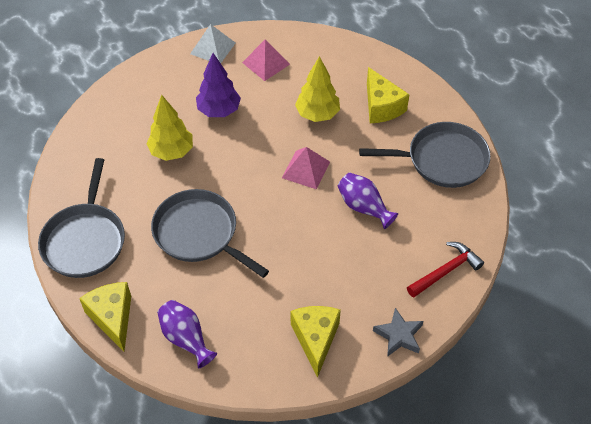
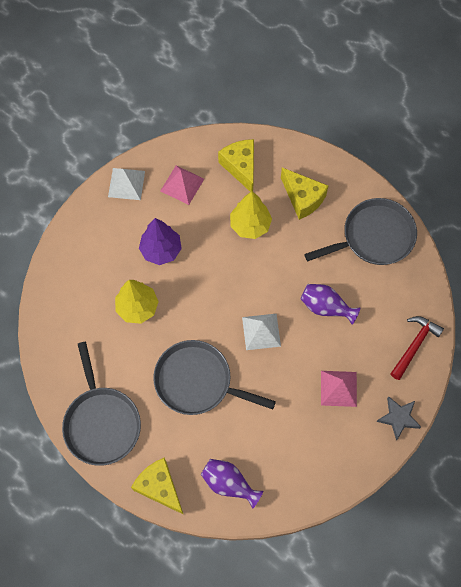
camera: 20 degrees left, 15 degrees up
(286, 209) = (261, 331): none -> white pyramid
(306, 169) = (262, 286): pink pyramid -> pink pyramid (338, 388)
(315, 339) = (334, 445): yellow cheese -> yellow cheese (240, 167)

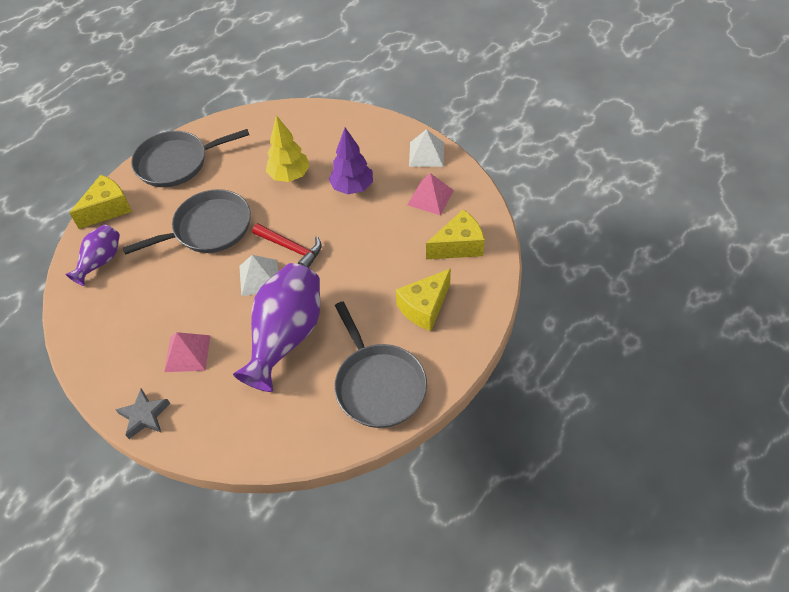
camera: 90 degrees right, 15 degrees down
(197, 381) = (209, 228): grey pan -> grey pan turned 45 degrees clockwise
(250, 225) = (386, 259): yellow tree -> none
(326, 307) = (286, 337): purple vase -> purple vase, size x1.82
(414, 345) = (233, 433): red hammer -> red hammer (291, 248)

